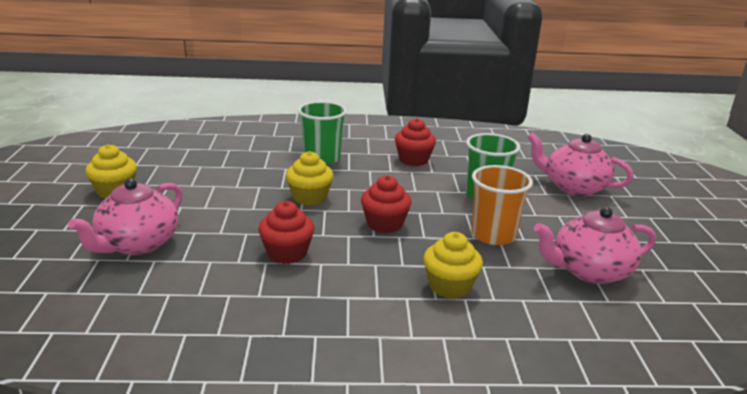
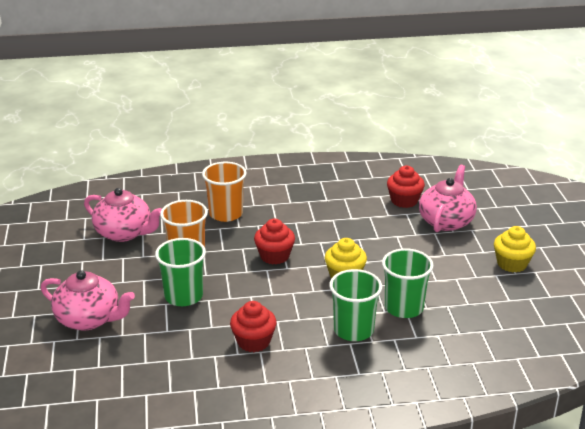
camera: 175 degrees right, 5 degrees up
(265, 168) = (404, 307): none -> green cup
(287, 253) = (340, 225): red cupcake -> red cupcake (404, 200)
(449, 286) = (226, 214): yellow cupcake -> orange cup
(589, 271) = (124, 233): pink teapot -> pink teapot turned 45 degrees clockwise

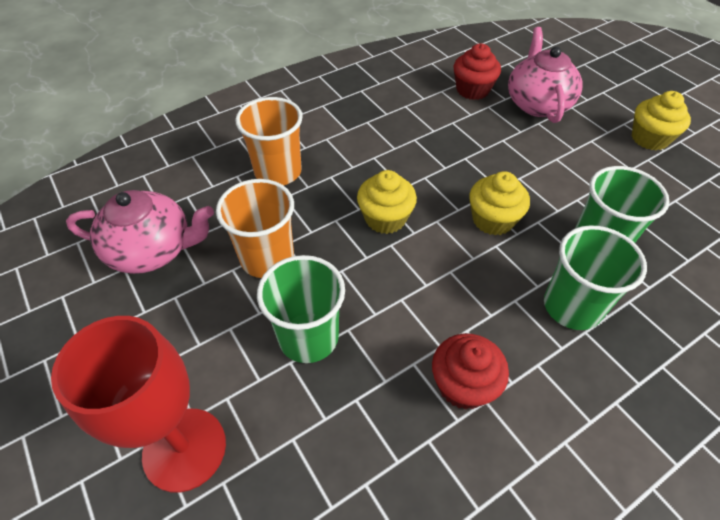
camera: 25 degrees left, 20 degrees up
(89, 319) = (184, 449): pink teapot -> red goblet
(274, 256) = (385, 218): red cupcake -> yellow cupcake

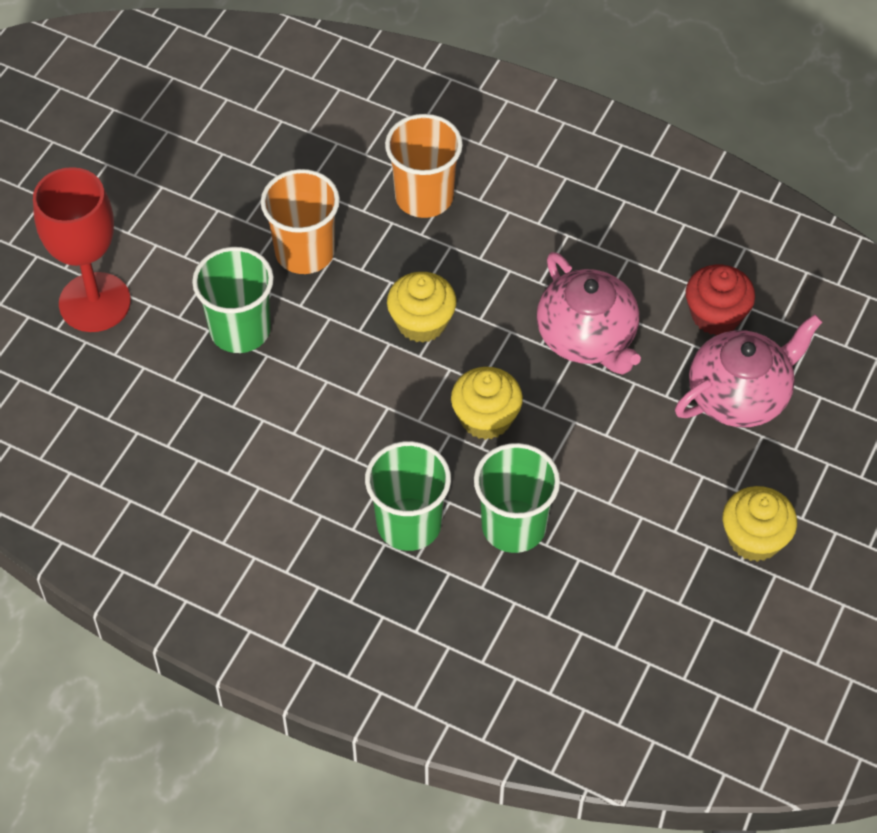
camera: 60 degrees right, 5 degrees up
(153, 250) = (255, 160): pink teapot -> pink teapot (587, 337)
(463, 385) = (264, 464): red cupcake -> none

